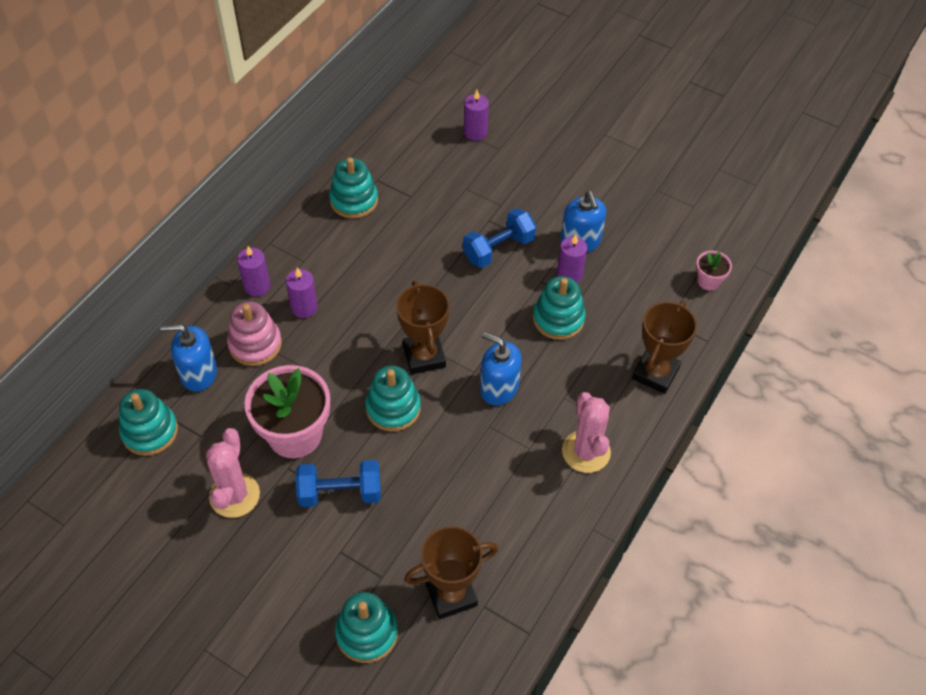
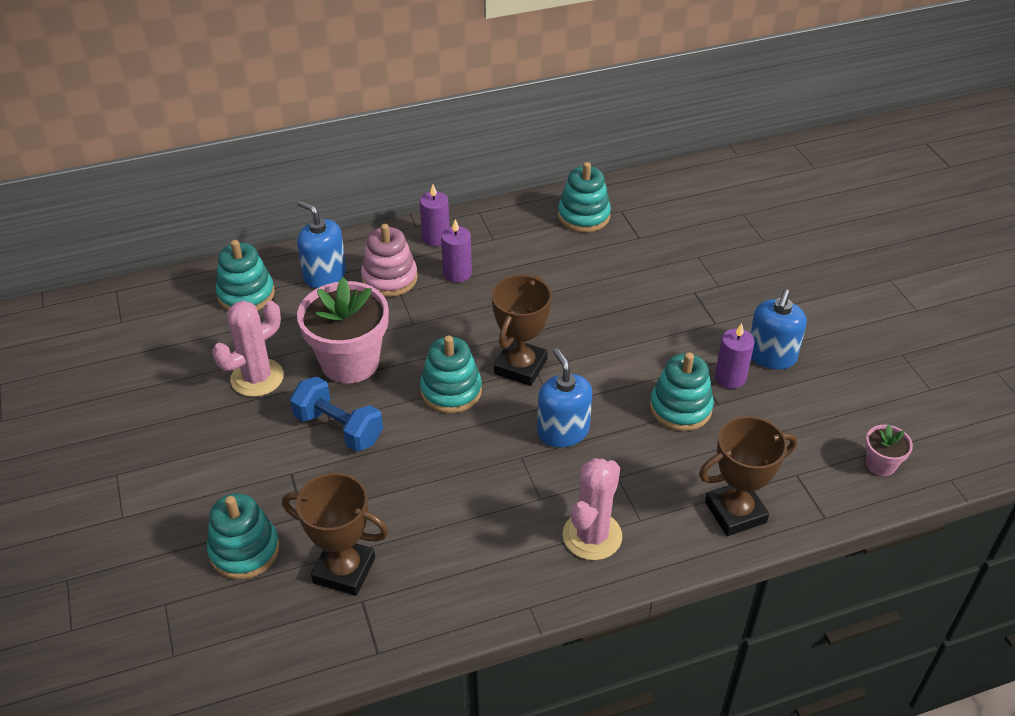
camera: 40 degrees right, 10 degrees down
(475, 132) = (753, 217): purple candle -> none
(498, 249) = (679, 320): blue dumbbell -> none

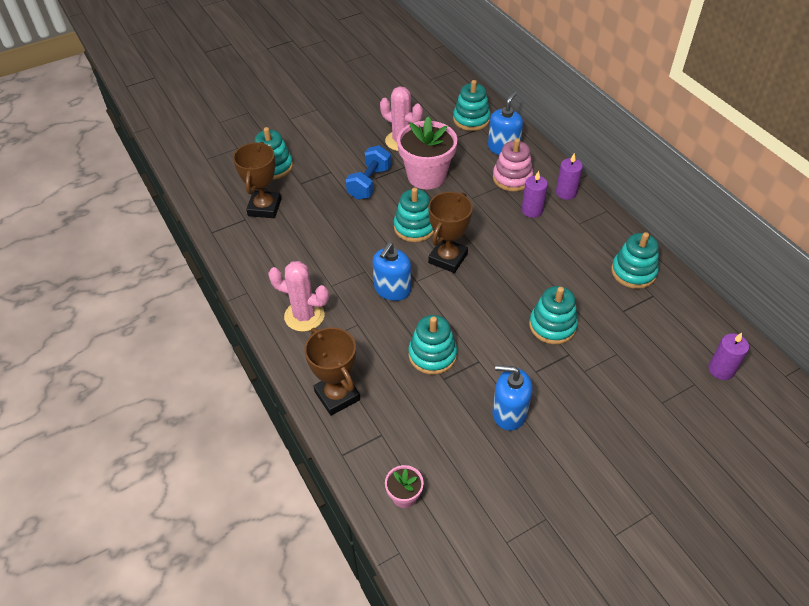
camera: 80 degrees right, 5 degrees up
(520, 367) = (448, 258): brown trophy -> brown trophy turned 75 degrees counterclockwise
(563, 431) = (392, 289): blue soap dispenser -> blue soap dispenser turned 150 degrees clockwise
(651, 296) = (552, 326): none -> turquoise stacking toy
(730, 377) = (474, 385): purple candle -> purple candle (721, 370)

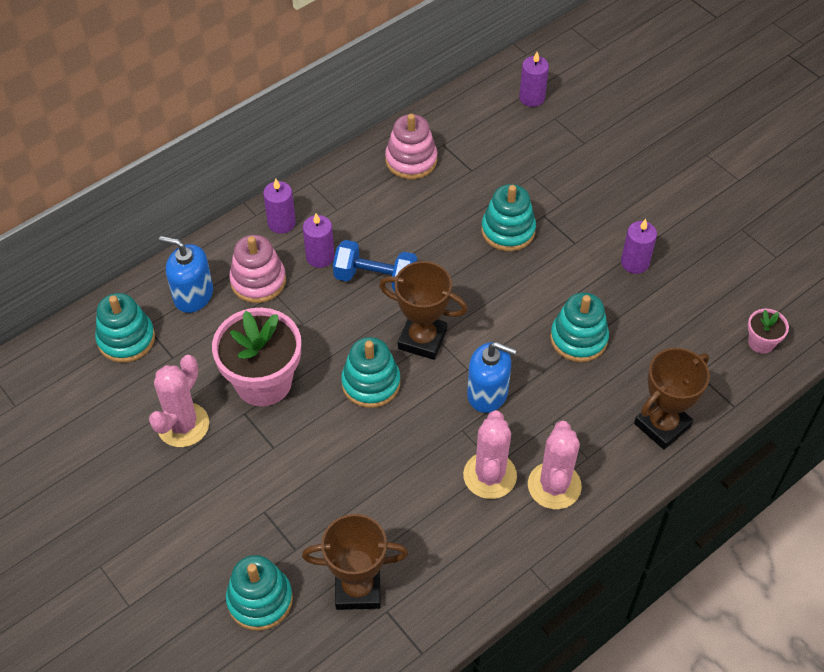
camera: 100 degrees left, 5 degrees up
(323, 281) = (490, 475): none -> pink cactus
(369, 183) = (286, 453): blue dumbbell -> blue dumbbell (375, 278)
(509, 413) = (635, 263): blue soap dispenser -> purple candle
(633, 272) = (411, 160): turquoise stacking toy -> pink stacking toy

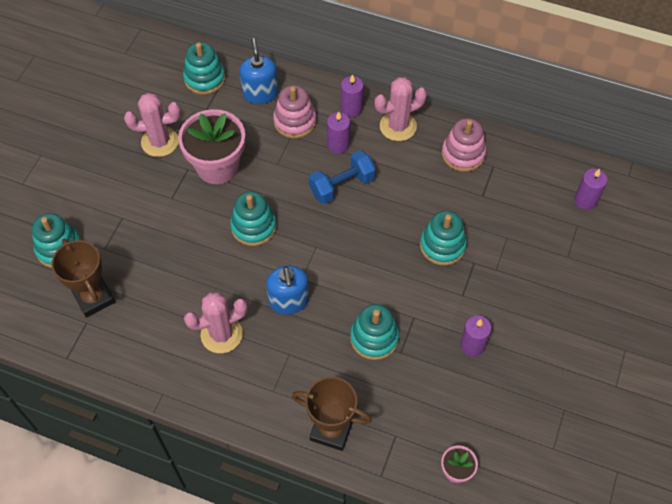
camera: 60 degrees right, 5 degrees up
(375, 278) = (342, 185): blue dumbbell -> blue dumbbell turned 75 degrees clockwise
(422, 339) = (309, 239): brown trophy -> none
(554, 486) = (236, 379): pink cactus -> pink cactus (398, 126)

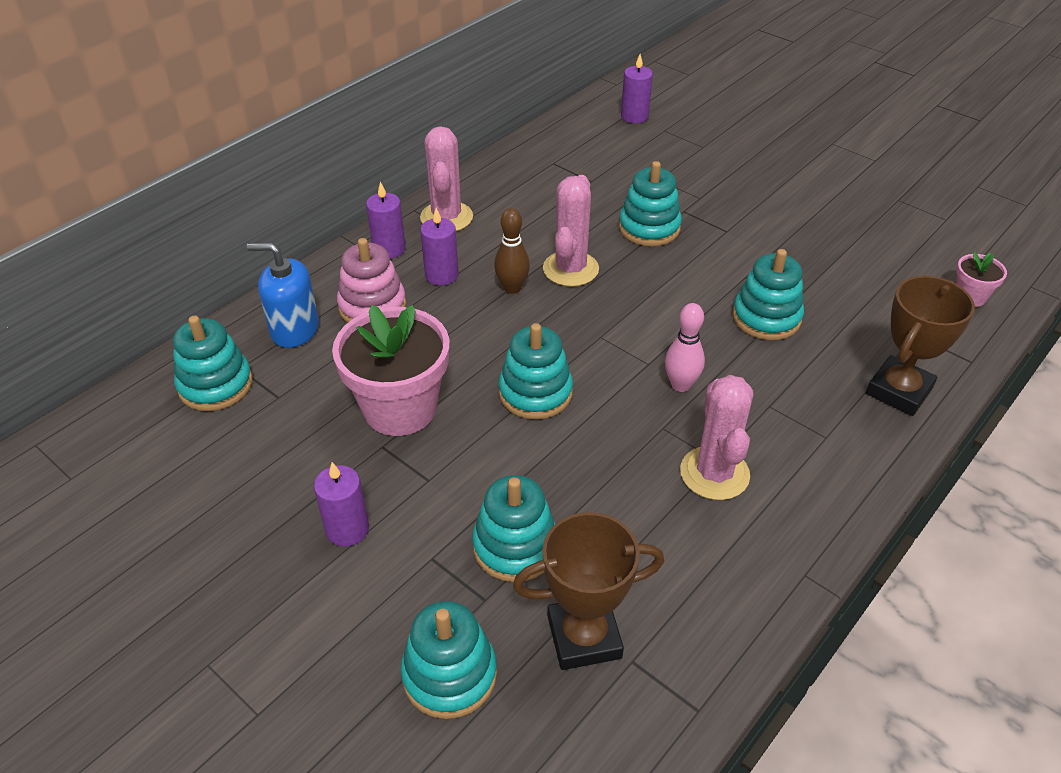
camera: 70 degrees left, 15 degrees down
(140, 251) = (515, 546): none -> turquoise stacking toy
(160, 142) = (303, 470): pink cactus -> pink cactus (570, 269)
(289, 301) = (680, 385): blue soap dispenser -> pink bowling pin
(342, 185) = (512, 288): blue dumbbell -> brown bowling pin
(463, 154) = (522, 179): pink stacking toy -> none
(472, 345) = (799, 241): purple candle -> purple candle (347, 529)

